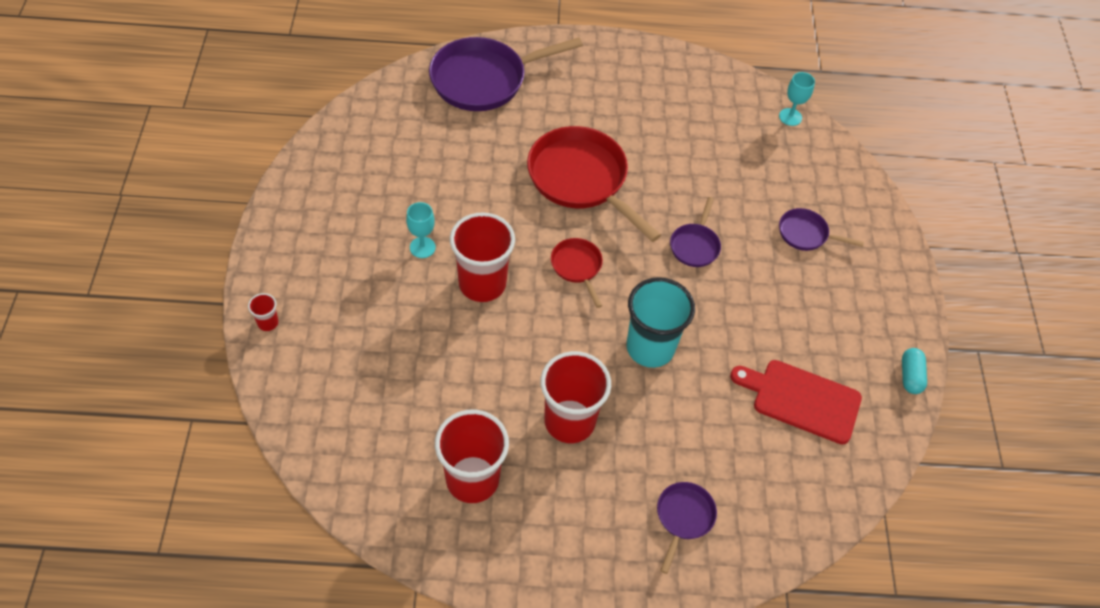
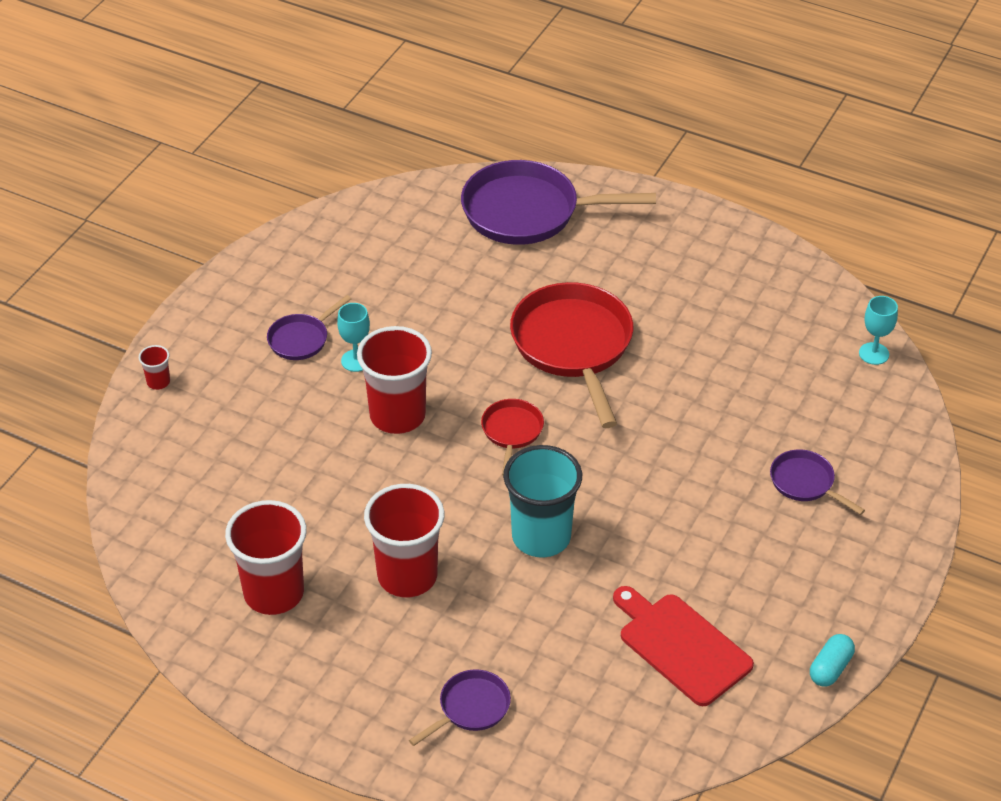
camera: 30 degrees right, 10 degrees down
(695, 245) = (661, 453): purple pan -> purple pan (301, 339)

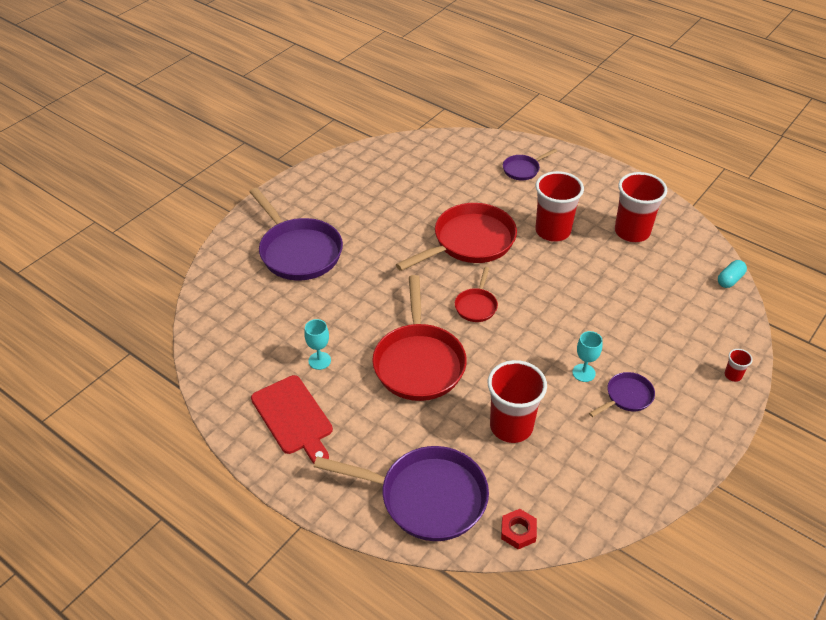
camera: 170 degrees left, 0 degrees up
(397, 415) = (554, 327): red cup -> red cup (511, 426)
(425, 196) = (518, 531): none -> red nut
(541, 537) = (470, 242): turquoise cup -> red pan
(681, 646) = (405, 182): red cutting board -> red cutting board (293, 417)
(805, 483) = (298, 251): purple pan -> purple pan, size x2.04
(830, 668) = (331, 164): turquoise capsule -> turquoise capsule (730, 280)
(874, 353) = (206, 327): turquoise goblet -> turquoise goblet (319, 360)

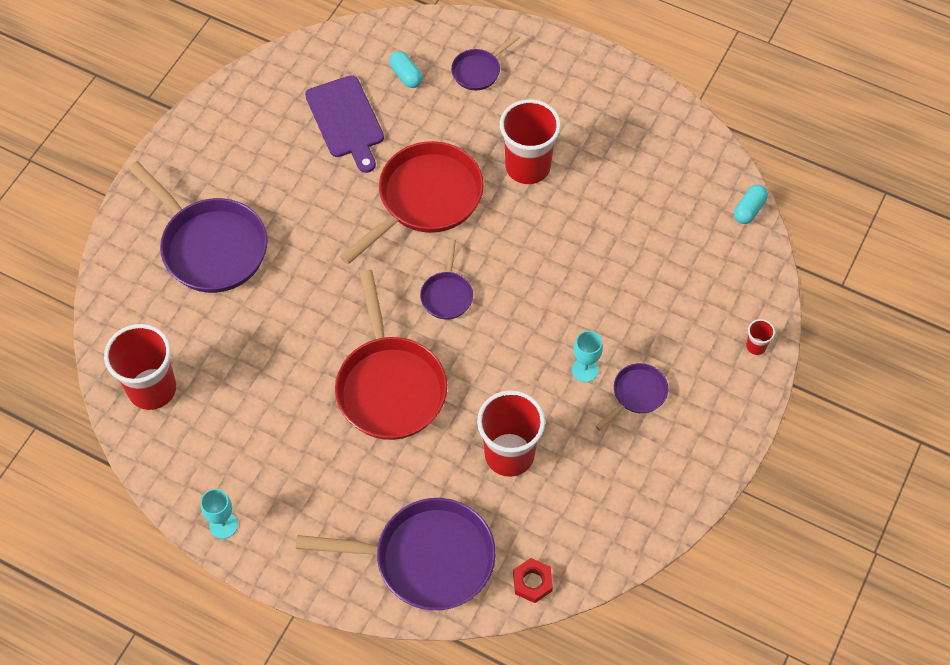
camera: 10 degrees left, 15 degrees up
(293, 417) = (256, 483): red cutting board -> none
(319, 360) = (271, 402): turquoise goblet -> turquoise goblet (223, 525)
(418, 187) = (346, 120): none -> purple cutting board
(468, 166) = (406, 75): none -> turquoise capsule
(476, 306) = (447, 295): red pan -> purple pan
(632, 232) = (626, 153): red cup -> red cup (152, 389)

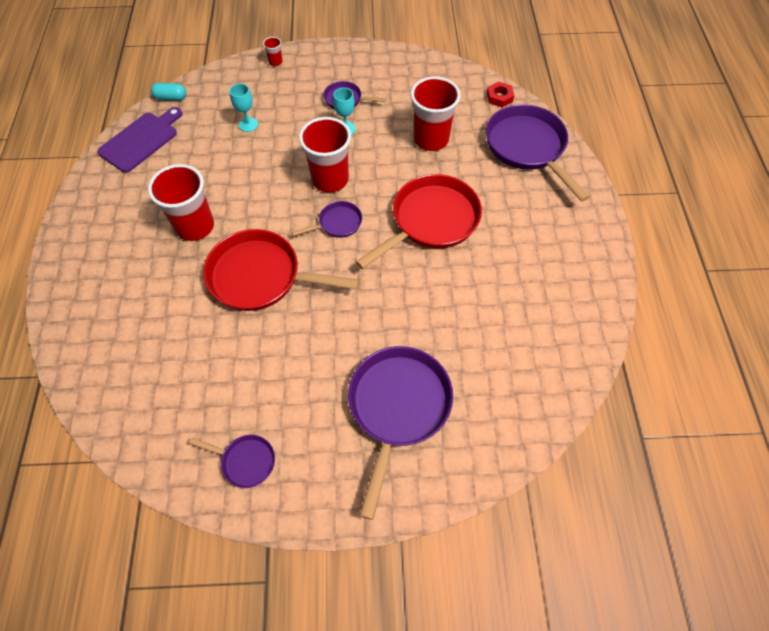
camera: 120 degrees left, 0 degrees up
(152, 389) = (547, 369): red cup -> red cup (330, 180)
(223, 525) = (600, 261): turquoise goblet -> turquoise goblet (248, 124)
(346, 120) = (209, 375): purple cutting board -> purple cutting board (141, 140)
(406, 75) = (136, 354): turquoise capsule -> none
(478, 71) = (108, 302): purple pan -> purple pan (245, 461)

